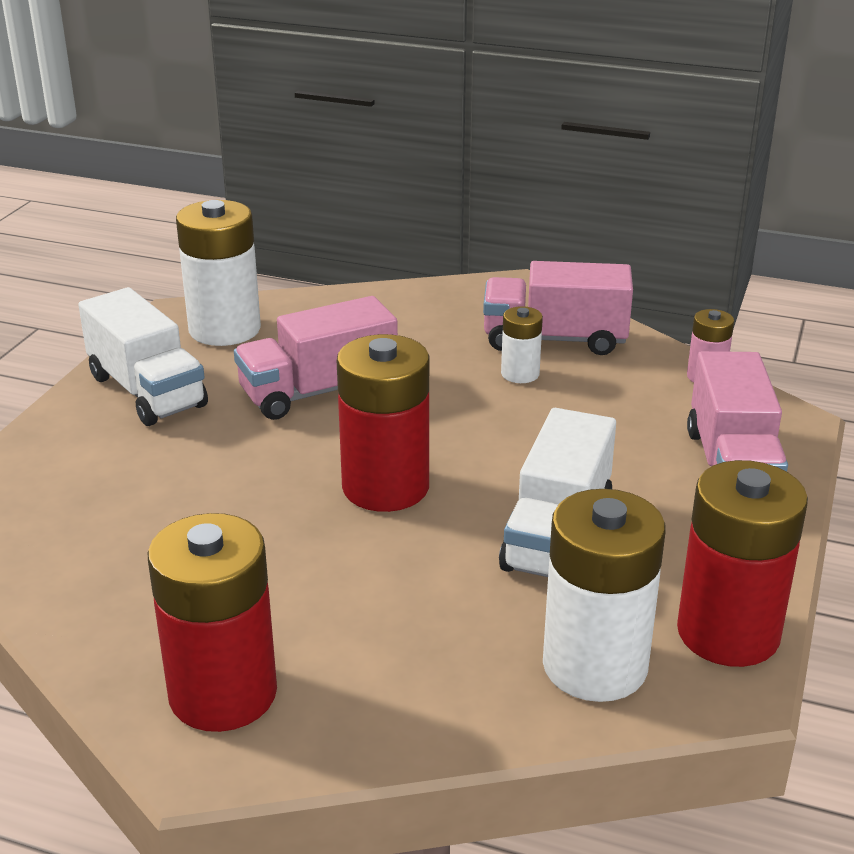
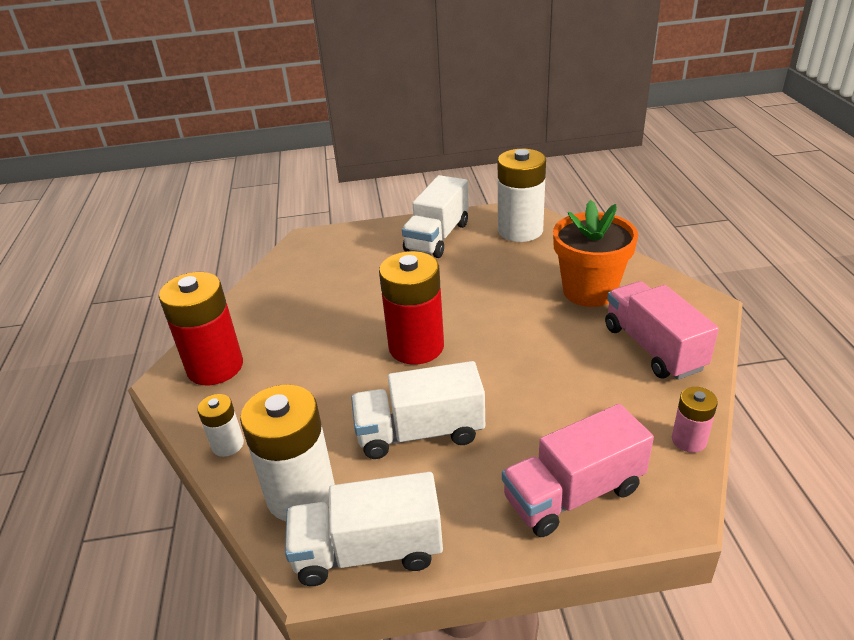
camera: 65 degrees right, 5 degrees up
(318, 391) = (489, 285): pink truck -> none
(414, 335) = (589, 291): none -> orange flower pot
(520, 374) = (590, 349): white battery -> white battery (227, 444)
(728, 633) = (368, 551): red battery -> white truck

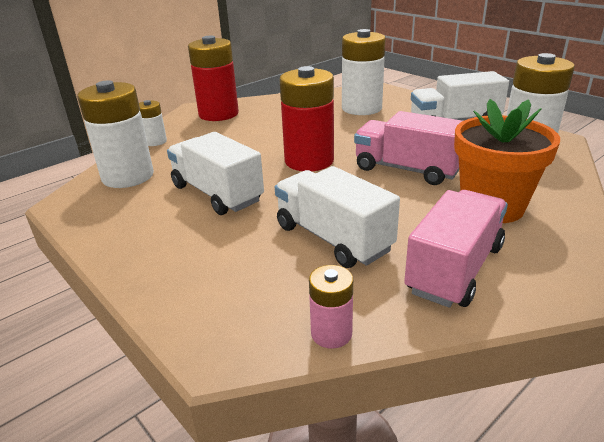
camera: 55 degrees right, 5 degrees down
(340, 268) = (361, 108): none -> white battery
(368, 551) = (90, 215): white truck -> white truck (333, 238)
(573, 493) = (201, 282): pink truck -> pink truck (407, 169)

